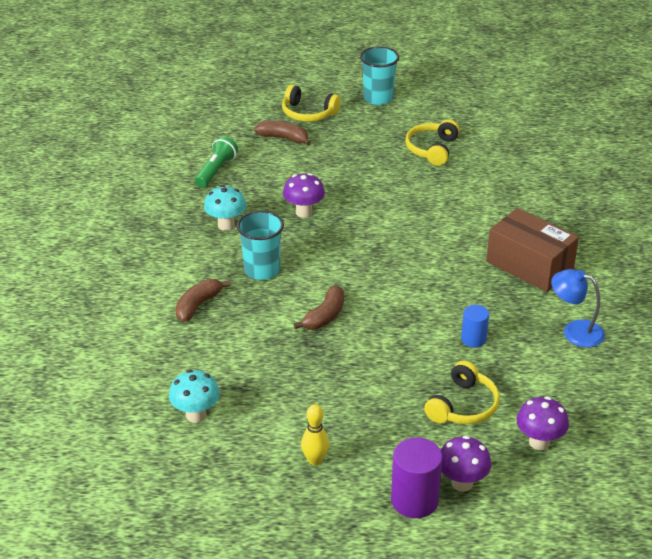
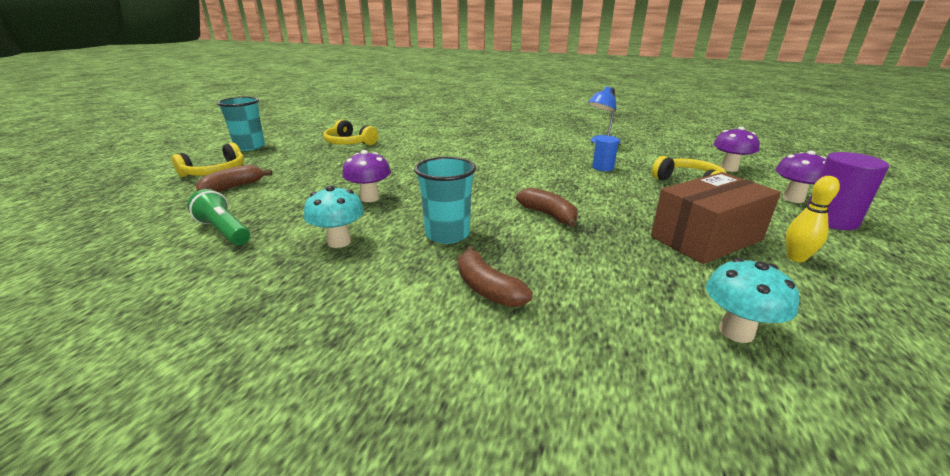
camera: 70 degrees left, 10 degrees down
(529, 265) = (522, 141): brown box -> brown box (706, 238)

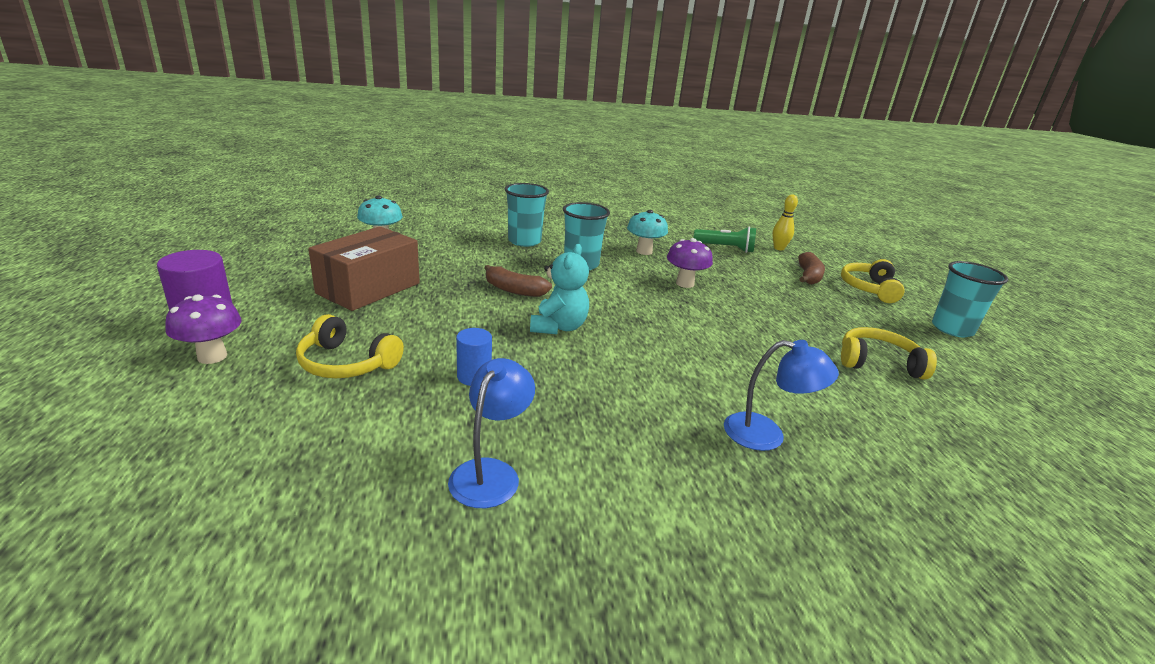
camera: 150 degrees right, 0 degrees up
(467, 135) = (767, 434): none -> blue lamp
(487, 289) = (524, 241): brown banana -> turquoise cup
(529, 183) = (558, 327): none -> turquoise teddy bear
(729, 168) = (249, 419): purple mushroom -> none
(796, 258) = (299, 282): yellow bowling pin -> yellow bowling pin (778, 248)

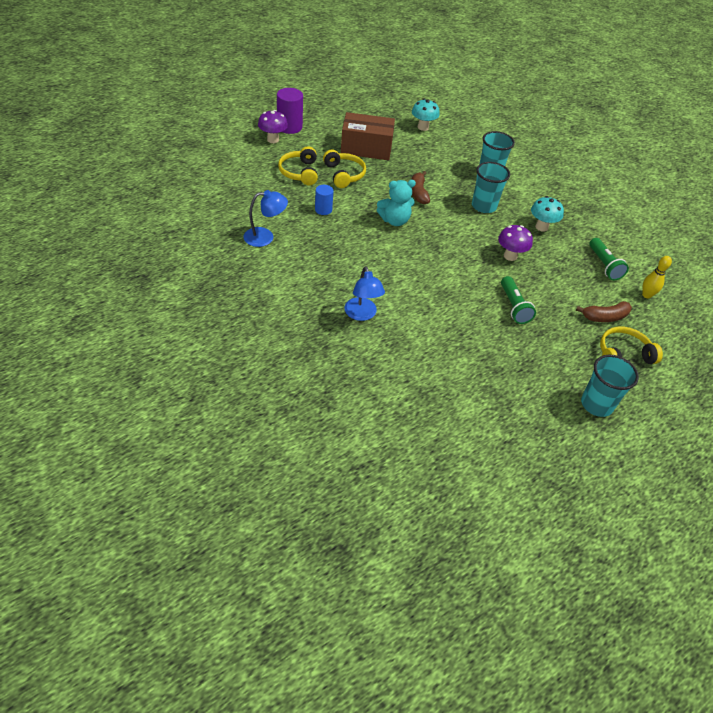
camera: 60 degrees right, 20 degrees up
(779, 314) = (514, 306): none -> green flashlight
(878, 363) = (491, 359): yellow headphones -> yellow headphones (344, 174)

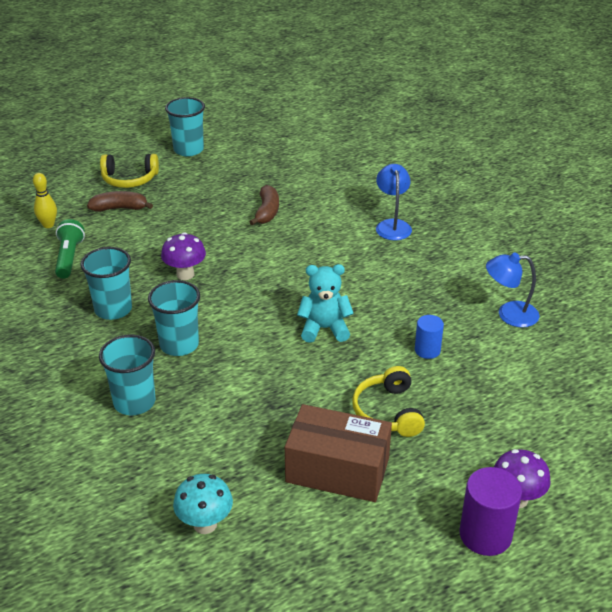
camera: 165 degrees left, 10 degrees down
(299, 172) = (463, 419): yellow headphones -> none
(418, 193) = (272, 372): brown banana -> brown banana (267, 212)
(514, 306) = (217, 223): green flashlight -> none
(541, 227) = (113, 309): turquoise mushroom -> turquoise cup

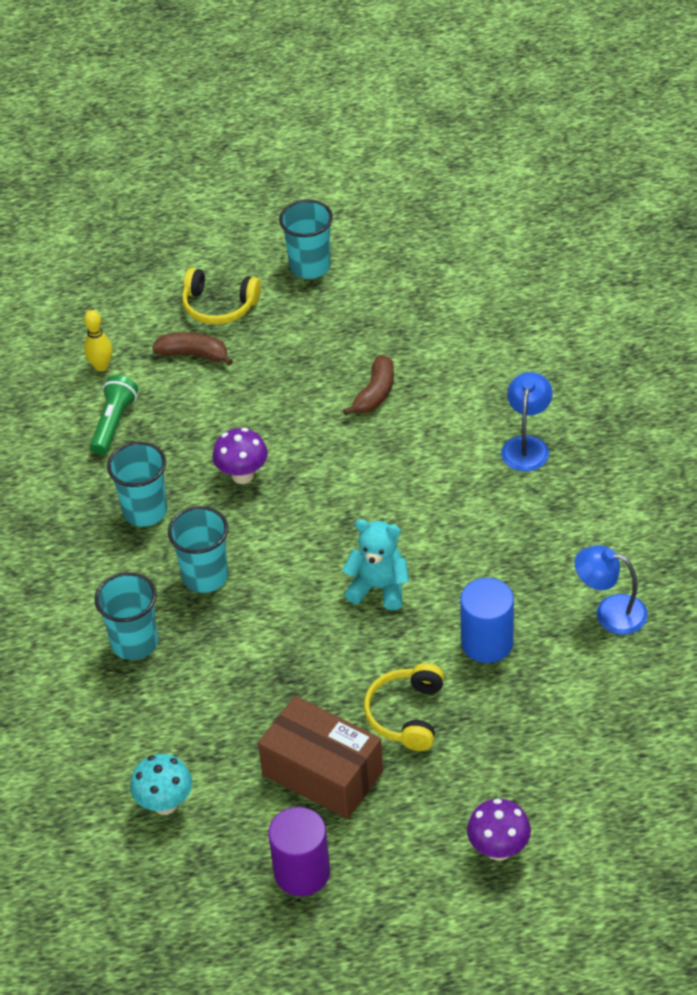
camera: 20 degrees right, 10 degrees up
(427, 350) = (487, 642): blue cylinder -> blue cylinder, size x1.65
(485, 535) = (446, 881): purple cylinder -> purple cylinder (302, 872)

